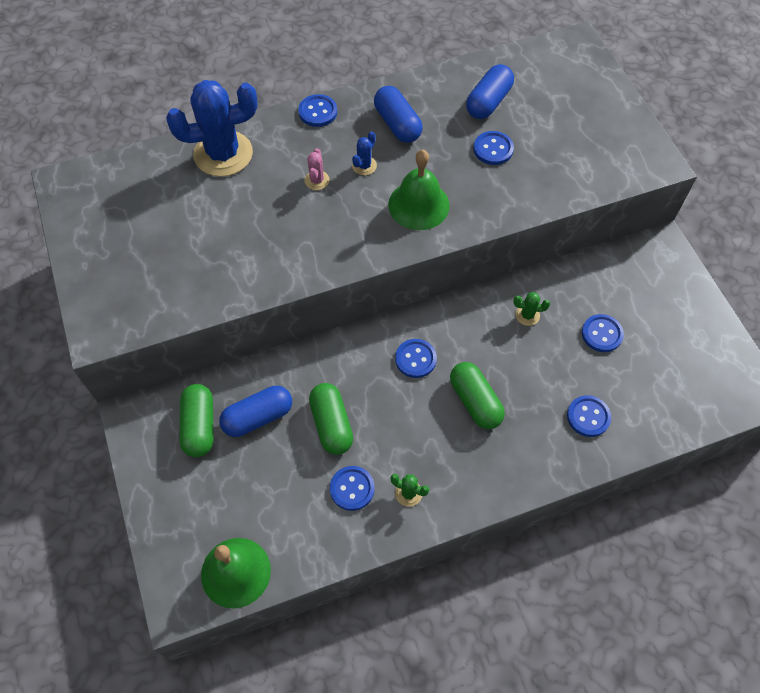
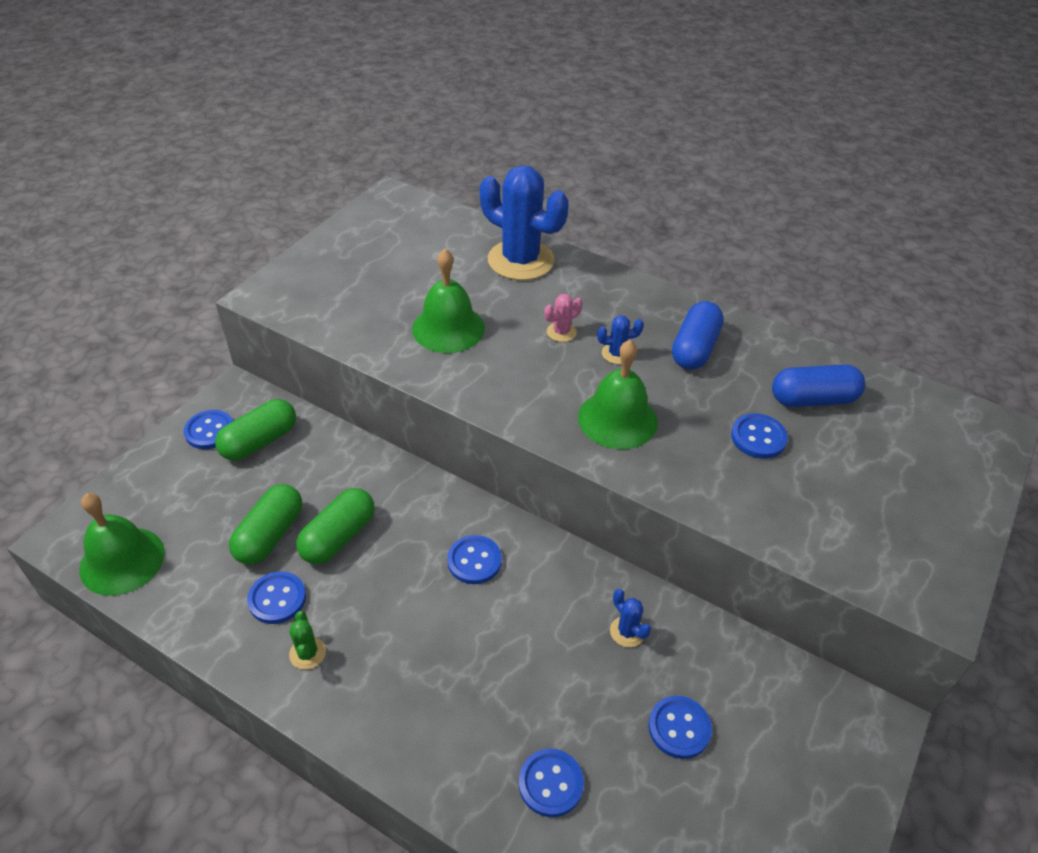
camera: 50 degrees right, 15 degrees down
(251, 239) = (448, 328): none -> green bell
(258, 417) = (301, 476): blue capsule -> none
(318, 112) = (639, 289): blue button -> blue button (210, 431)
(475, 401) = (470, 647): green capsule -> green capsule (270, 535)
(527, 315) = (627, 632): green cactus -> blue cactus

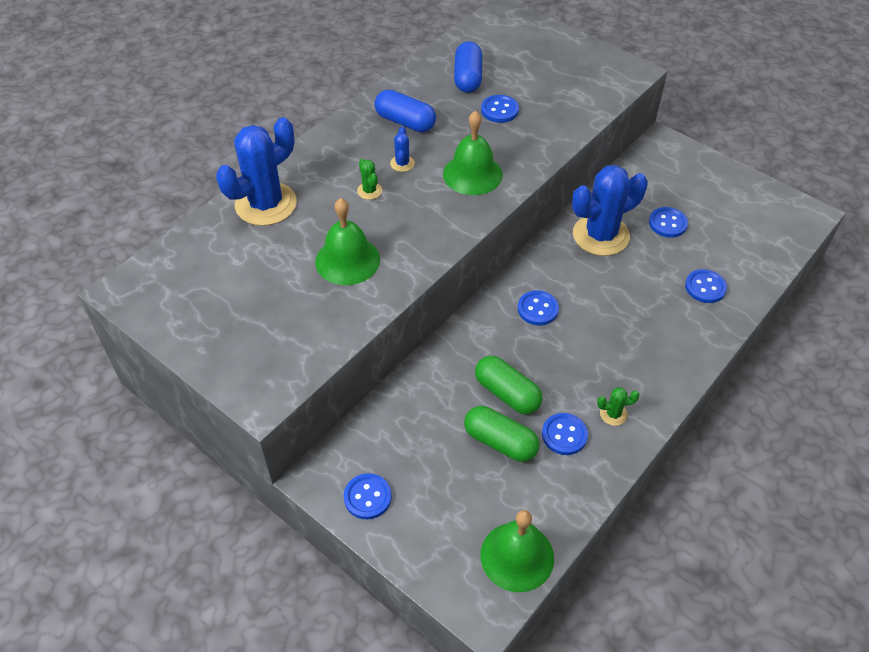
camera: 80 degrees left, 5 degrees up
(259, 441) = (389, 454): green capsule -> none
(561, 332) = (369, 191): pink cactus -> green cactus
(627, 632) = (601, 235): blue cactus -> blue cactus, size x2.42

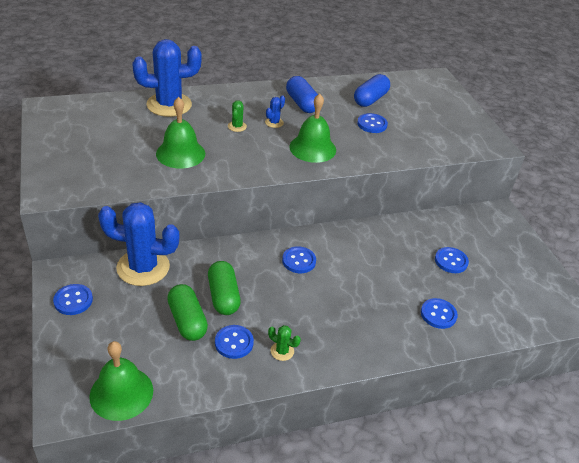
camera: 30 degrees right, 10 degrees down
(601, 235) = (391, 243): blue cactus -> blue cactus (143, 267)

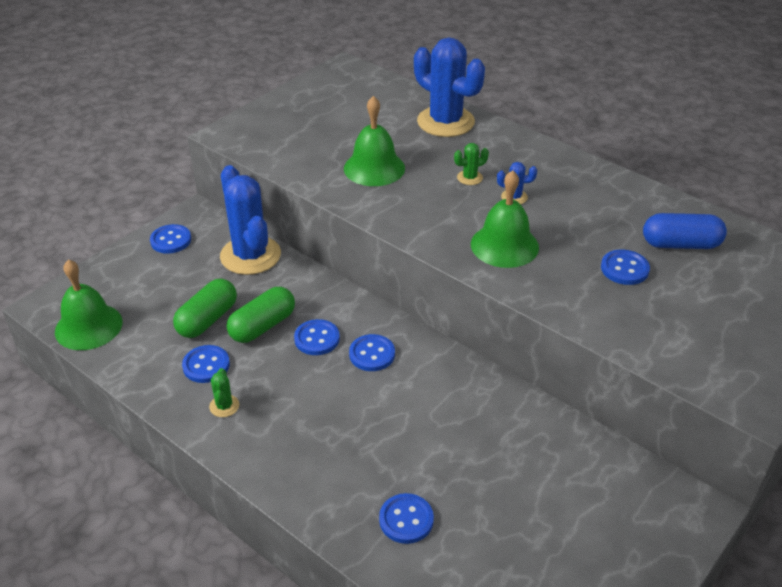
camera: 60 degrees right, 0 degrees up
(302, 103) = (583, 198): blue capsule -> none
(451, 261) = (522, 493): blue button -> blue button (317, 339)

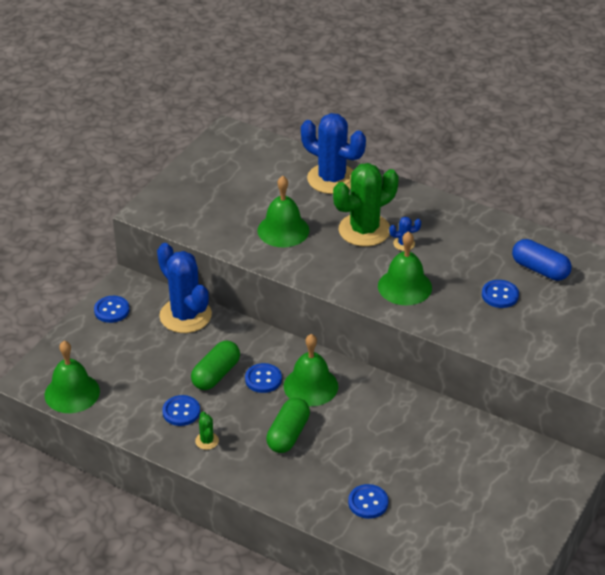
camera: 10 degrees left, 0 degrees up
(207, 319) = (168, 375): green capsule -> green capsule (288, 434)
(372, 354) = (310, 386): blue button -> green bell
(469, 178) = (364, 230): green cactus -> green cactus, size x2.42
(680, 244) = (540, 269): blue capsule -> blue capsule turned 45 degrees clockwise

